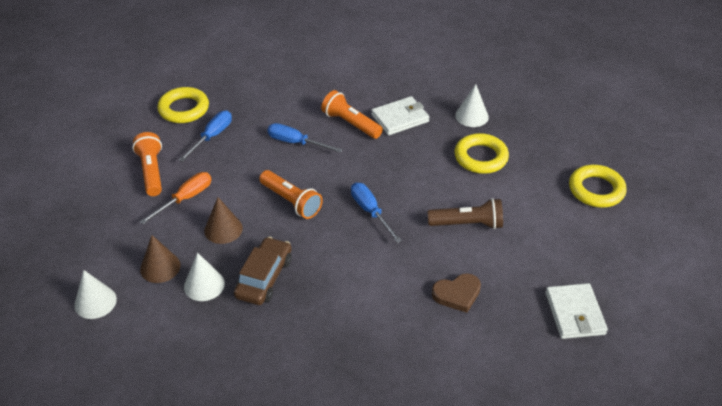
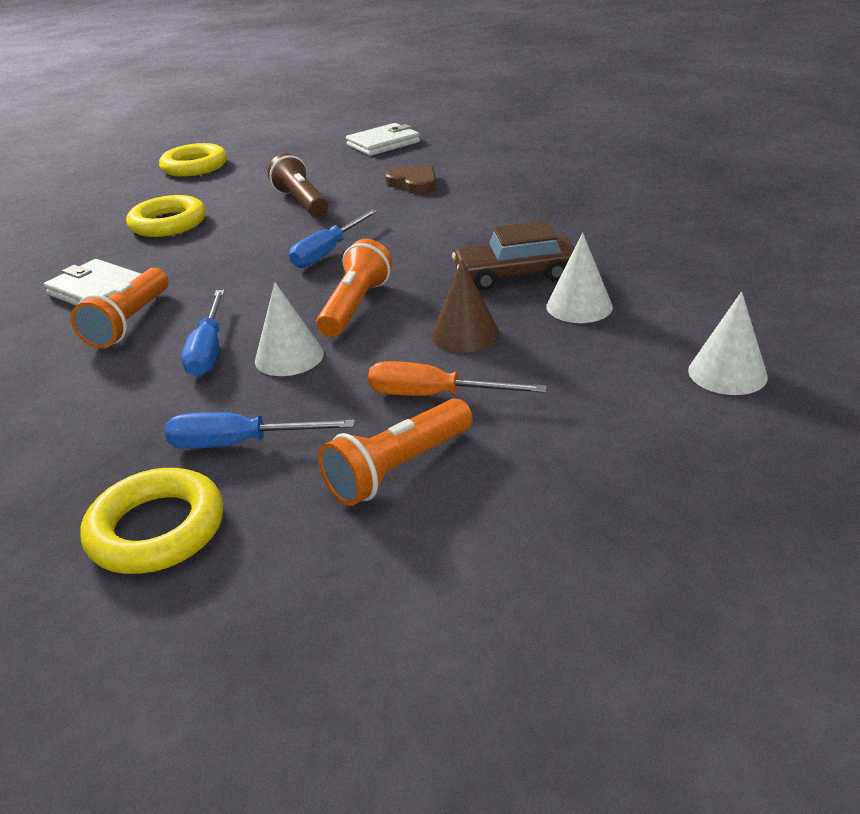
camera: 115 degrees left, 10 degrees down
(160, 267) = (596, 351): brown cone -> none
(471, 116) = (73, 248): white cone -> white cone (289, 357)

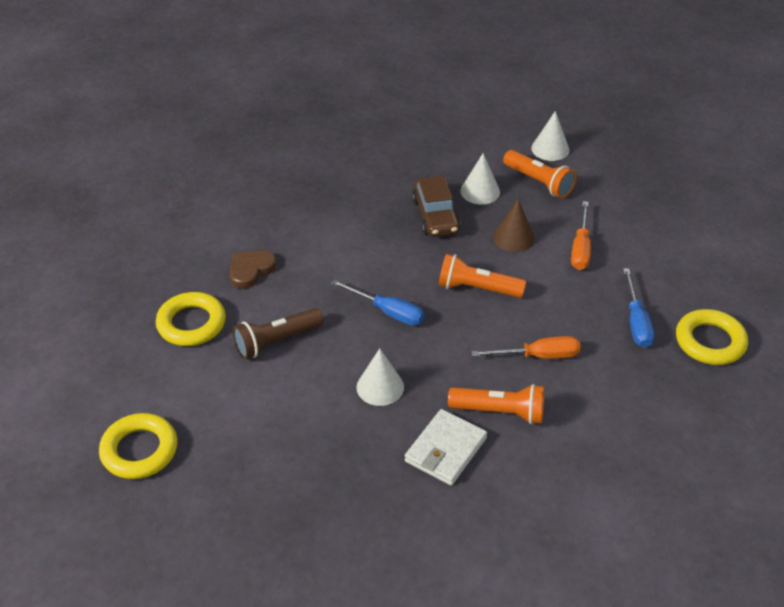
camera: 95 degrees left, 10 degrees up
(168, 223) = (305, 435): yellow ring -> yellow ring (191, 323)
(208, 350) = (538, 356): blue screwdriver -> orange screwdriver
(289, 357) = (544, 314): white cone -> white cone (380, 387)
(383, 144) = (129, 297): white wallet -> none
(398, 468) = (646, 259): orange flashlight -> orange flashlight (539, 182)

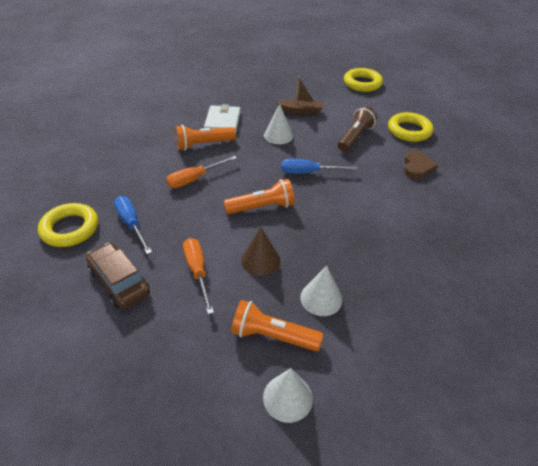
camera: 150 degrees right, 0 degrees up
(305, 424) = (301, 111): none -> brown boat
(435, 215) = (338, 256): brown car -> brown car (119, 282)

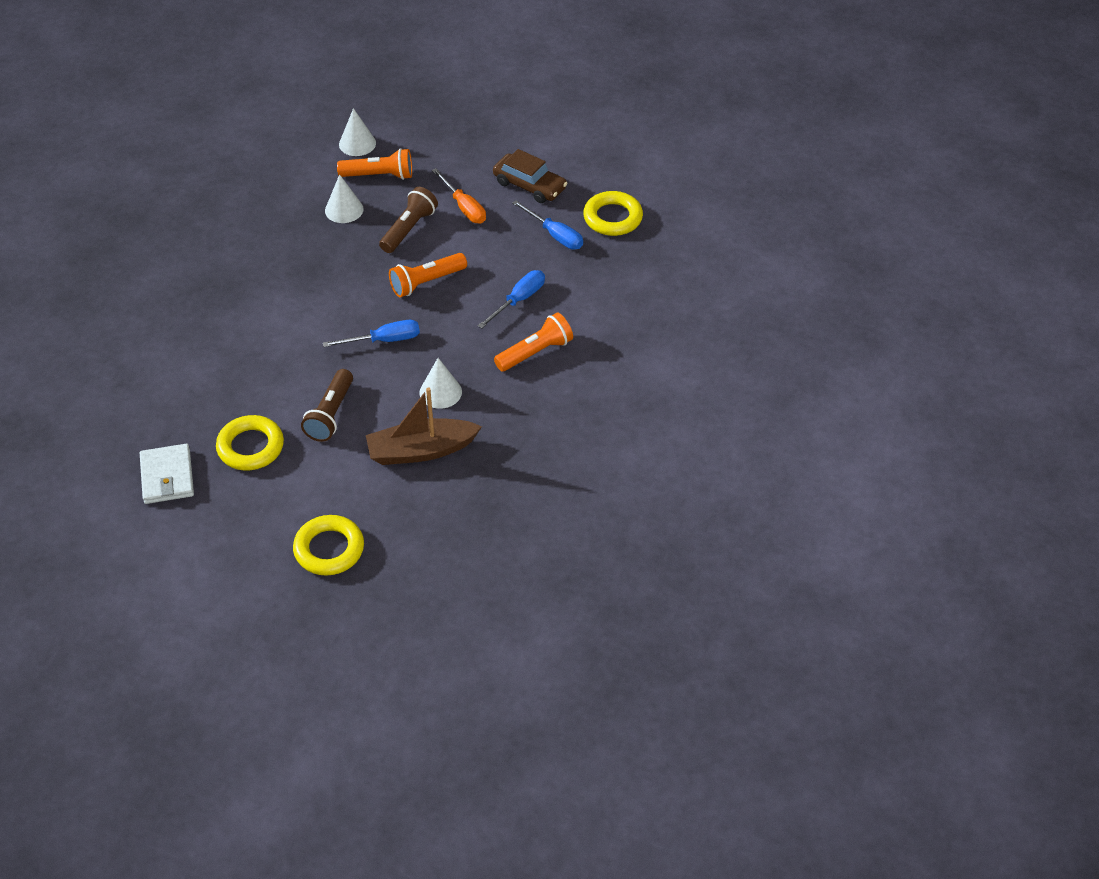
camera: 165 degrees right, 5 degrees up
(194, 179) = (519, 300): orange screwdriver -> blue screwdriver
(222, 122) = (529, 399): white wallet -> white wallet (167, 476)
(260, 260) = (409, 229): brown cone -> brown flashlight
(301, 111) = (421, 450): brown boat -> brown boat, size x1.56
(417, 167) = (244, 380): brown heart -> none

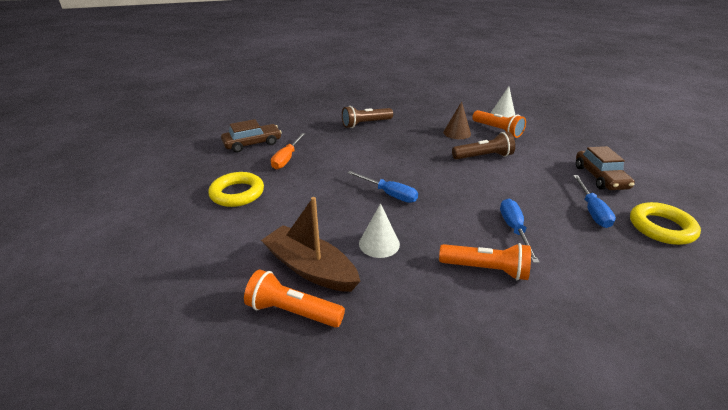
camera: 50 degrees right, 15 degrees down
(152, 387) = (252, 144): none -> brown car
(167, 476) = (185, 178): white wallet -> none
(329, 549) = (159, 279): yellow ring -> none
(330, 414) = (299, 208): brown flashlight -> brown flashlight (365, 124)
(344, 209) = (457, 133): white cone -> brown cone
(426, 282) = (458, 183): orange flashlight -> orange flashlight (293, 311)
(464, 207) = (535, 165): orange screwdriver -> orange screwdriver (287, 158)
(519, 300) = (514, 229): blue screwdriver -> blue screwdriver turned 90 degrees counterclockwise

